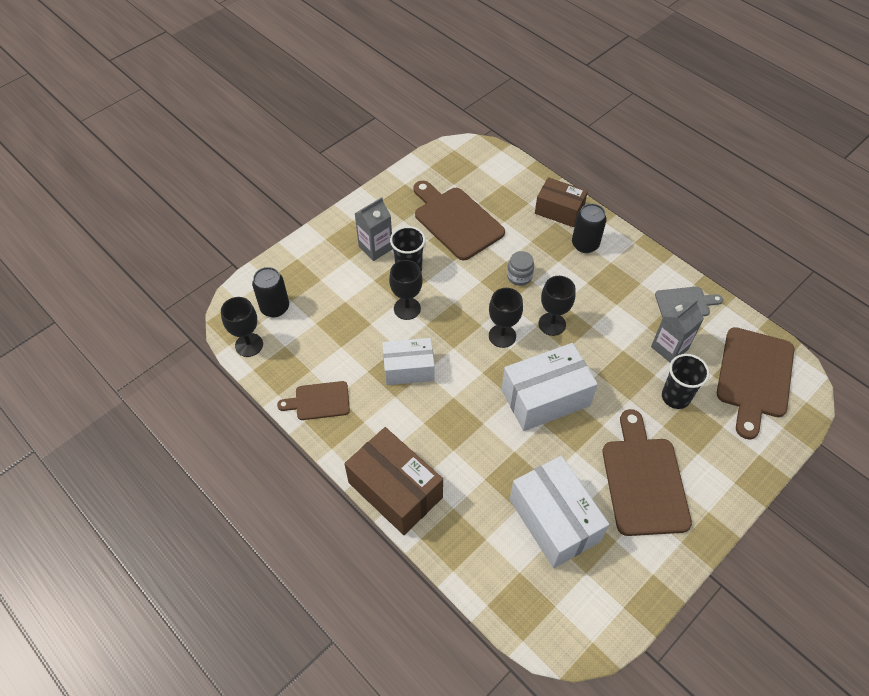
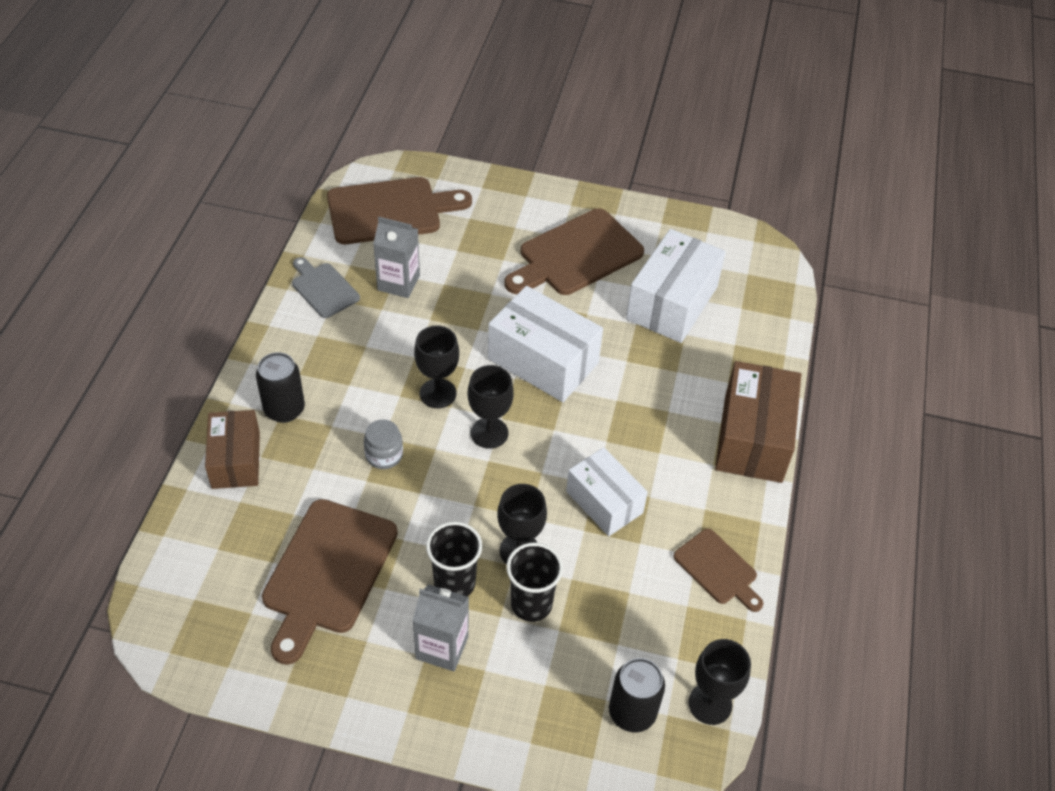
camera: 125 degrees left, 5 degrees down
(675, 397) = (460, 260): black cup -> black cup (531, 604)

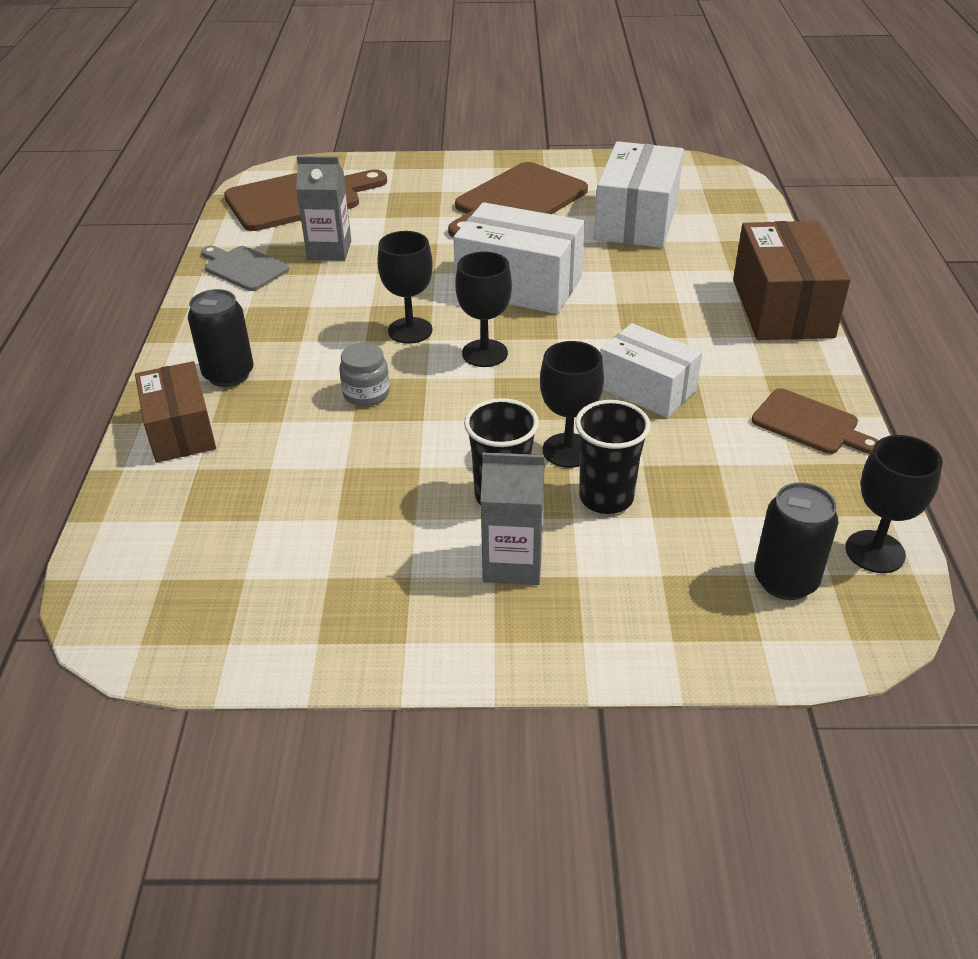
camera: 10 degrees left, 10 degrees down
(327, 573) = (334, 517): brown cutting board -> none

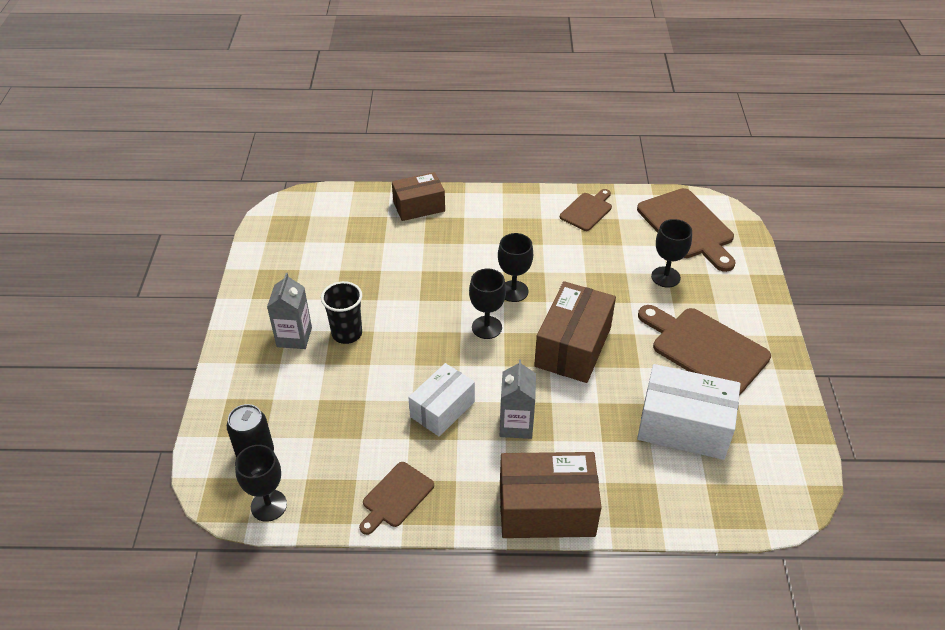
camera: 90 degrees right, 5 degrees up
(229, 374) = (468, 218): black can -> none
(243, 268) = (587, 210): grey cutting board -> brown cutting board
(329, 250) = (613, 247): grey carton -> grey carton (516, 425)
(366, 394) = (446, 274): grey jar -> none
(519, 285) = (573, 347): white box -> brown box
(568, 450) = (383, 364): black goblet -> black goblet (665, 277)
(606, 498) = (338, 379): black cup -> none

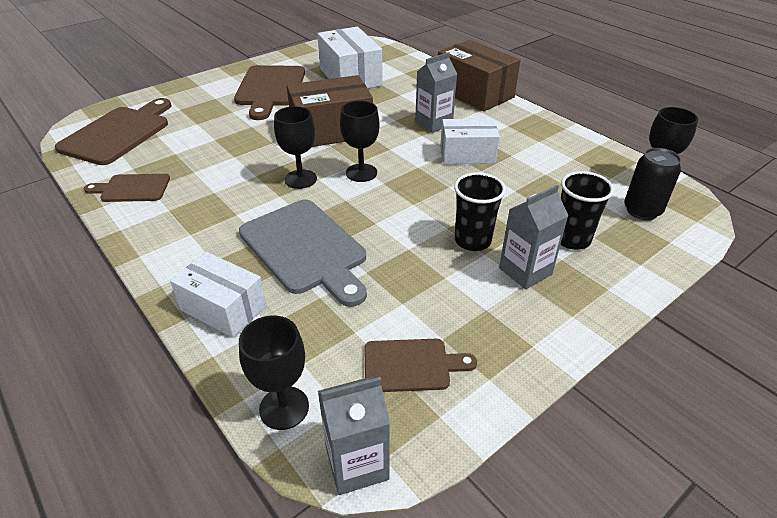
camera: 130 degrees left, 5 degrees down
(280, 207) = (357, 464): none -> grey carton
(286, 384) = (572, 239): none -> black cup
(396, 497) = (556, 138): brown cutting board -> brown cutting board (411, 365)
(419, 206) = (223, 308): brown box -> white box
(431, 256) = (306, 249): none -> grey cutting board
(665, 277) = (203, 122): black goblet -> black goblet (284, 408)

